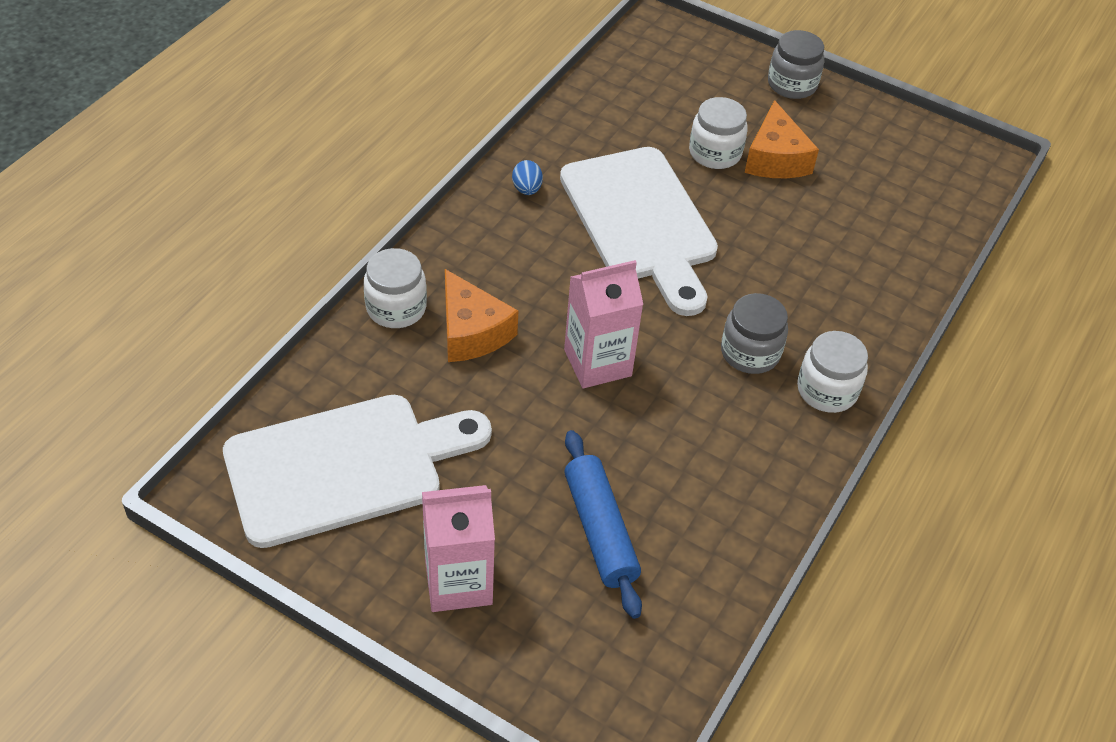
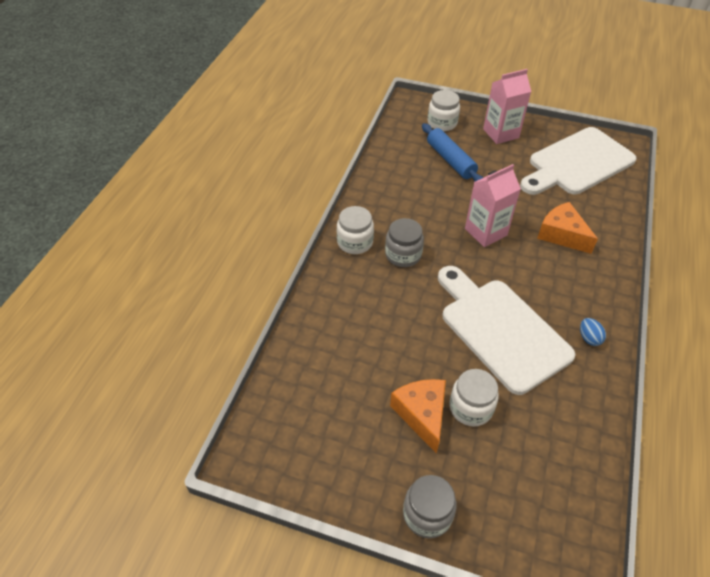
camera: 170 degrees right, 0 degrees up
(396, 308) = (611, 239): white jar -> white jar (442, 123)

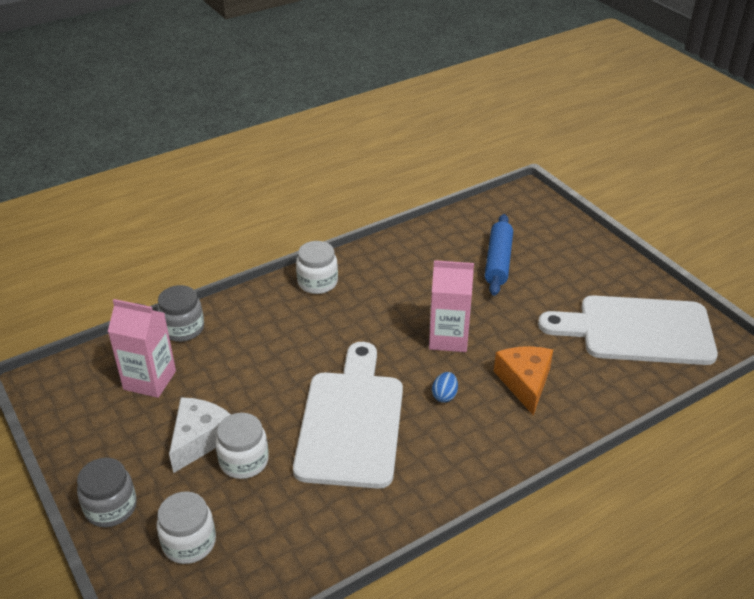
camera: 40 degrees right, 10 degrees down
(403, 255) = (346, 314): grey jar -> grey jar (183, 329)
(422, 414) = (199, 439): orange cheese -> white cheese
(442, 123) = (534, 225): white jar -> white jar (189, 542)
(500, 133) = (586, 263): pink carton -> pink carton (149, 380)
(589, 338) = (426, 481): blue egg -> blue egg (444, 395)

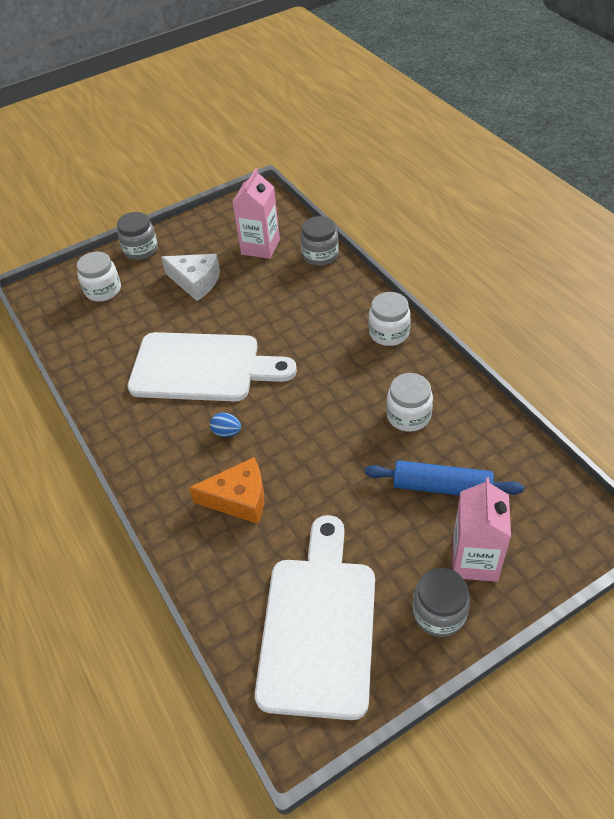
camera: 95 degrees right, 10 degrees up
(244, 461) = (170, 308): white jar -> white jar (408, 416)
(448, 338) = (307, 436): pink carton -> pink carton (474, 560)
(610, 269) = (439, 613): none -> grey jar

